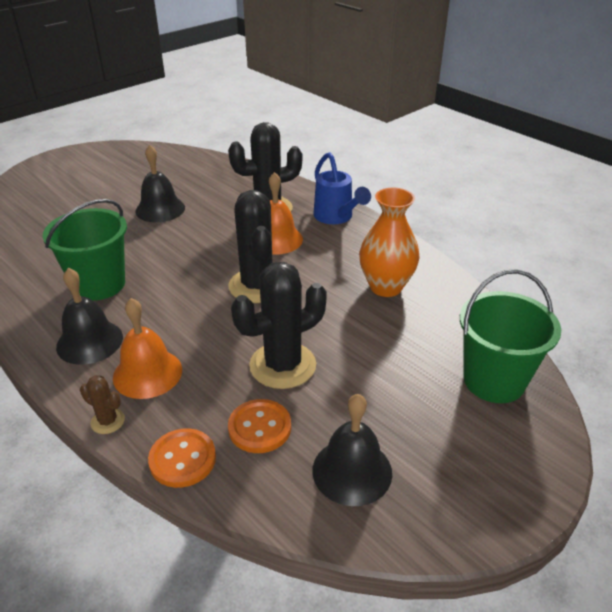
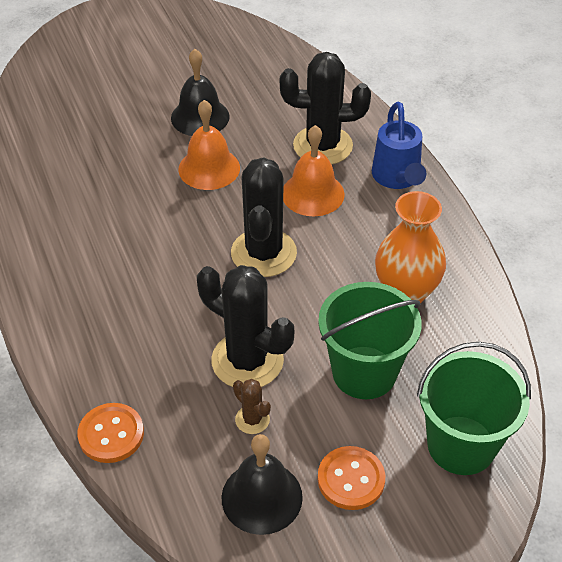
camera: 20 degrees right, 10 degrees up
(89, 341) = (70, 277): black bell -> none
(99, 284) = (101, 207): green bucket -> green bucket (364, 372)
(108, 421) = (58, 373): brown cactus -> brown cactus (252, 419)
(147, 373) = (112, 330): orange bell -> orange bell (209, 168)
(259, 427) = (195, 424): orange button -> orange button (351, 479)
(282, 365) = (247, 360): black cactus -> black cactus turned 45 degrees clockwise

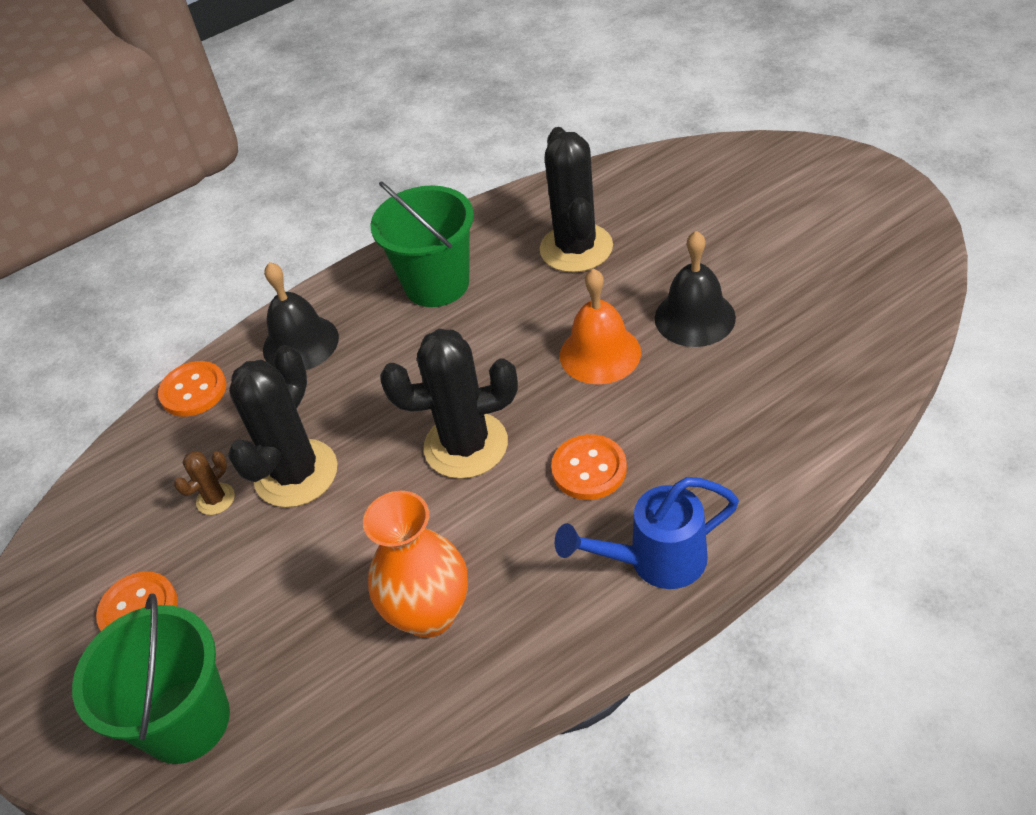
camera: 85 degrees right, 0 degrees up
(262, 497) = (118, 532): black bell -> black bell (300, 343)
(313, 193) = (589, 469): orange bell -> orange button
(323, 146) = (691, 457): black cactus -> black cactus (576, 248)
(364, 372) = (290, 592): green bucket -> green bucket (437, 284)

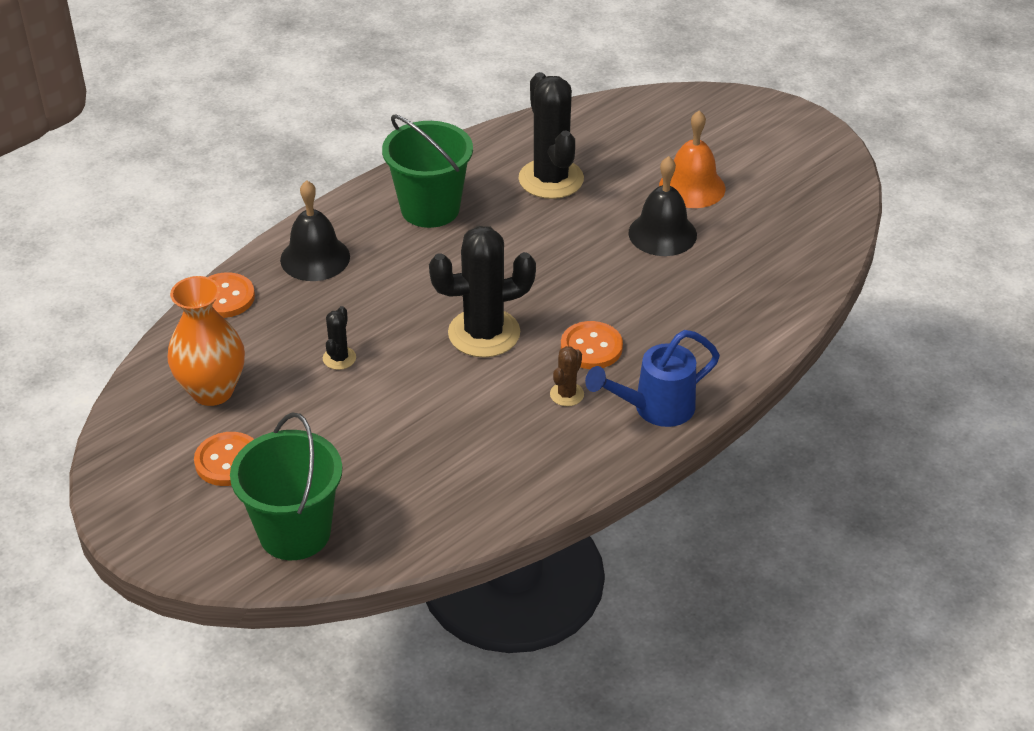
camera: 15 degrees left, 5 degrees down
(215, 499) = (272, 379): brown cactus -> brown cactus (566, 394)
(296, 473) = (339, 358): black cactus -> black cactus, size x0.46
(429, 613) = (479, 451): orange vase -> orange vase (212, 391)
(600, 353) = (586, 262): orange bell -> orange bell (692, 187)

